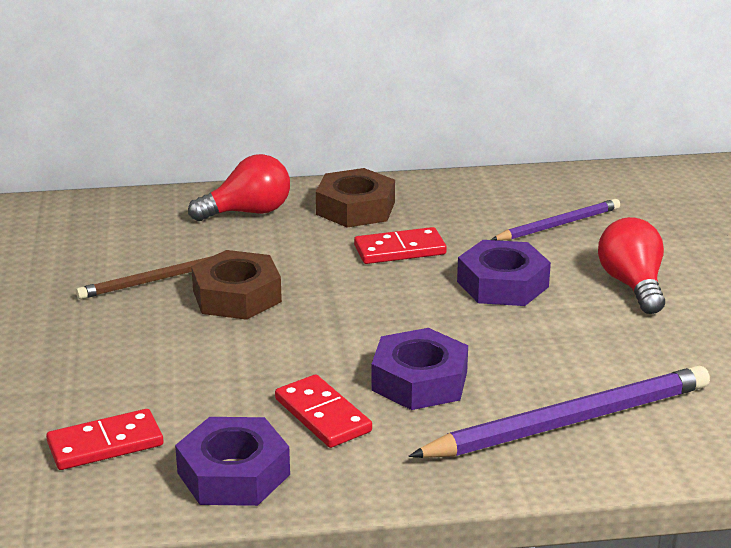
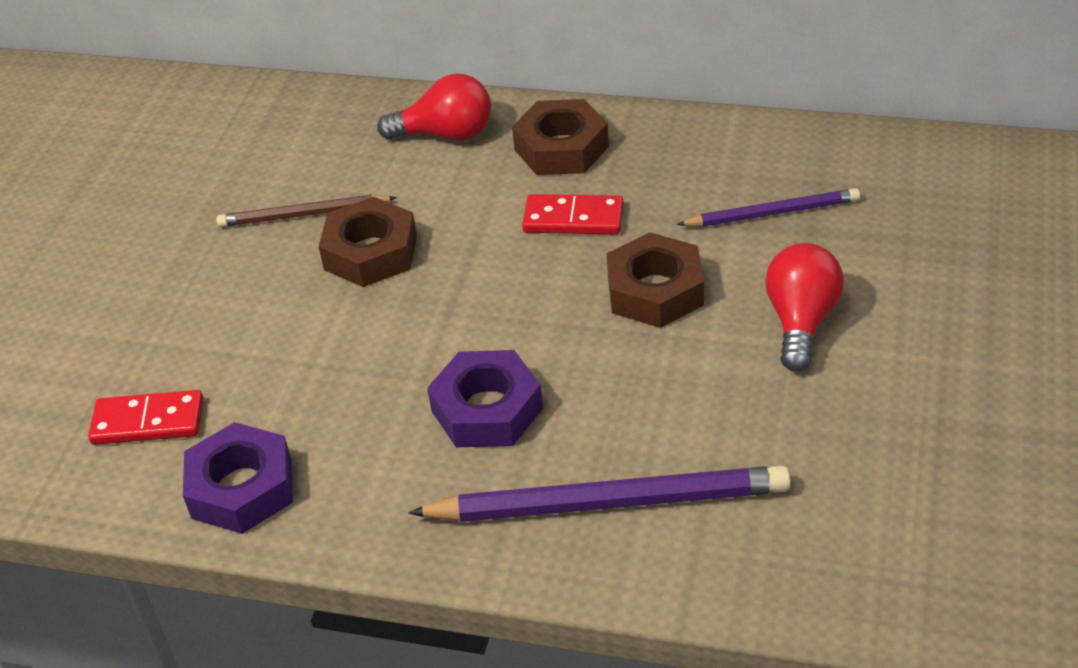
camera: 25 degrees right, 15 degrees up
(322, 415) = (365, 433): red domino -> none
(502, 284) = (655, 291): purple nut -> brown nut

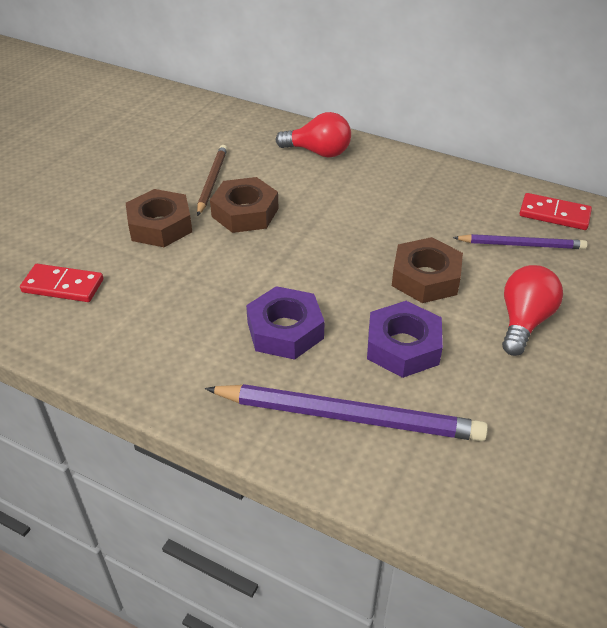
camera: 10 degrees right, 0 degrees up
(241, 488) = (103, 343): purple nut -> purple nut (403, 346)
(304, 215) = (212, 181): brown pencil -> brown pencil turned 90 degrees clockwise
(561, 148) = (390, 175): brown nut -> brown nut (160, 226)
(573, 219) = (384, 220): red domino -> red domino (554, 214)

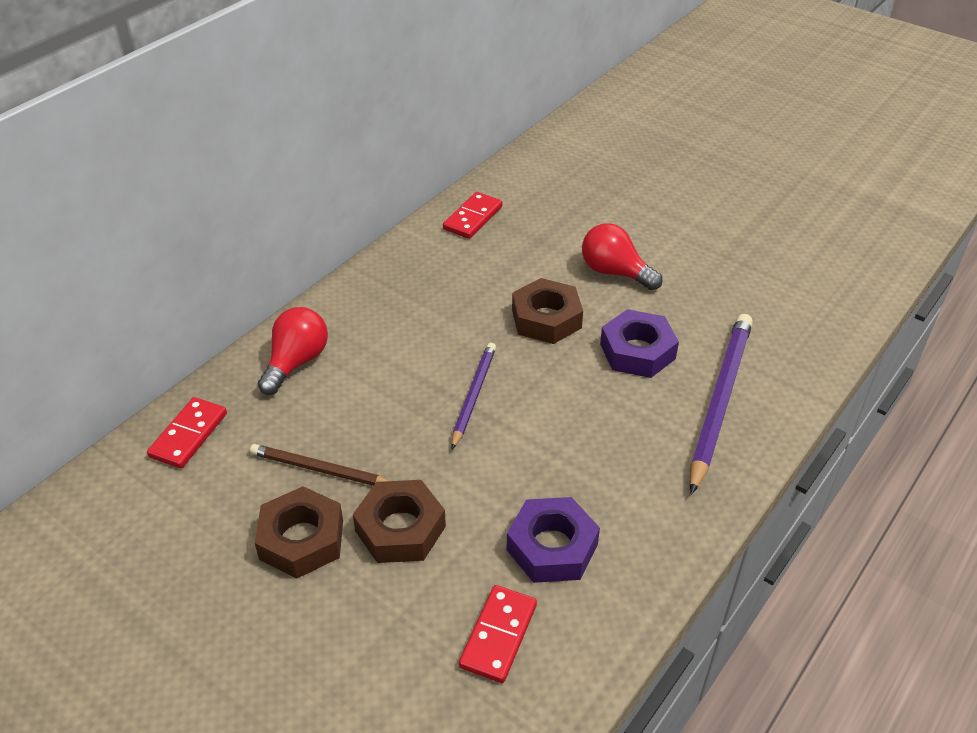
camera: 80 degrees left, 0 degrees up
(235, 123) = (188, 435): none -> red domino
(245, 212) = (398, 443): brown nut -> brown nut (301, 539)
(285, 330) = (606, 430): purple nut -> purple nut (552, 547)
(521, 244) = (512, 248): purple pencil -> purple pencil (473, 396)

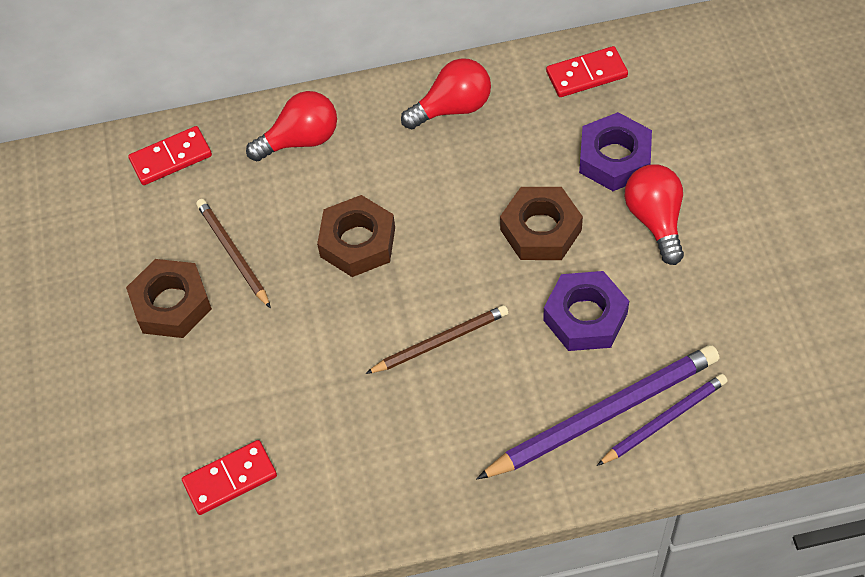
camera: 45 degrees right, 15 degrees up
(398, 282) = (452, 108): none -> red light bulb
(400, 529) = (243, 345): brown nut -> brown nut (357, 242)
(473, 396) = (404, 266): purple pencil -> purple pencil (663, 420)
(552, 547) = (333, 441): purple nut -> purple nut (614, 158)
(556, 427) = (440, 341): none -> brown pencil

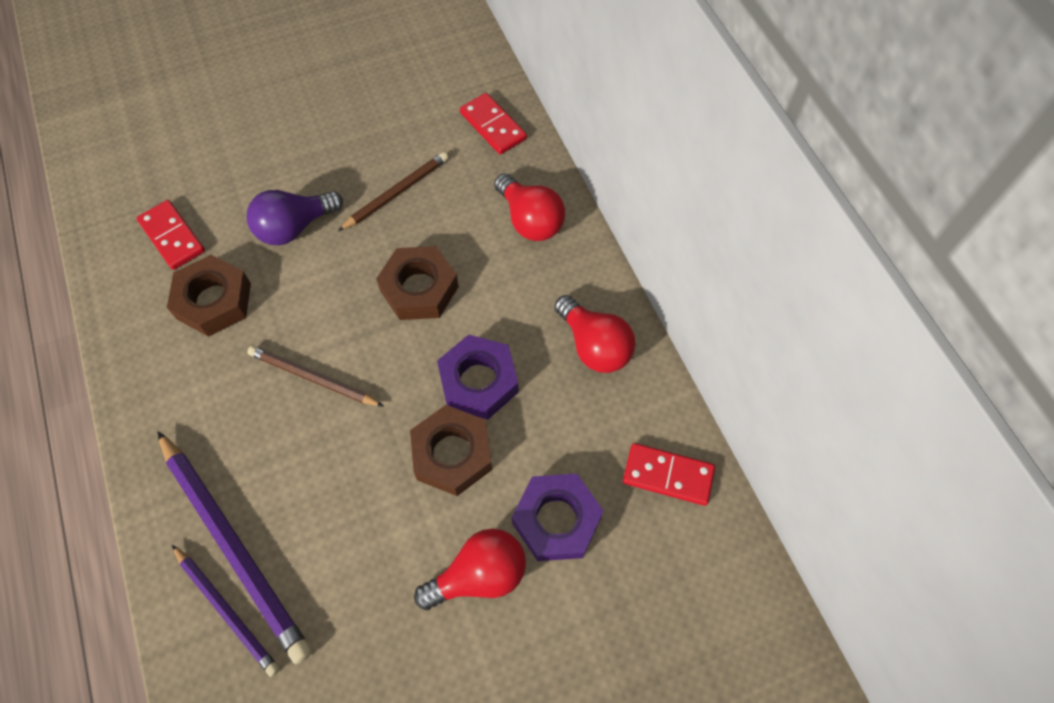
camera: 75 degrees right, 5 degrees up
(171, 304) = (341, 159): brown nut -> brown nut (214, 301)
(251, 353) = (294, 227): none -> purple light bulb
(440, 341) = (313, 378): brown pencil -> brown pencil turned 150 degrees clockwise
(585, 317) = (349, 513): purple nut -> purple nut (478, 381)
(586, 74) = (668, 475): red domino -> red domino turned 45 degrees counterclockwise

